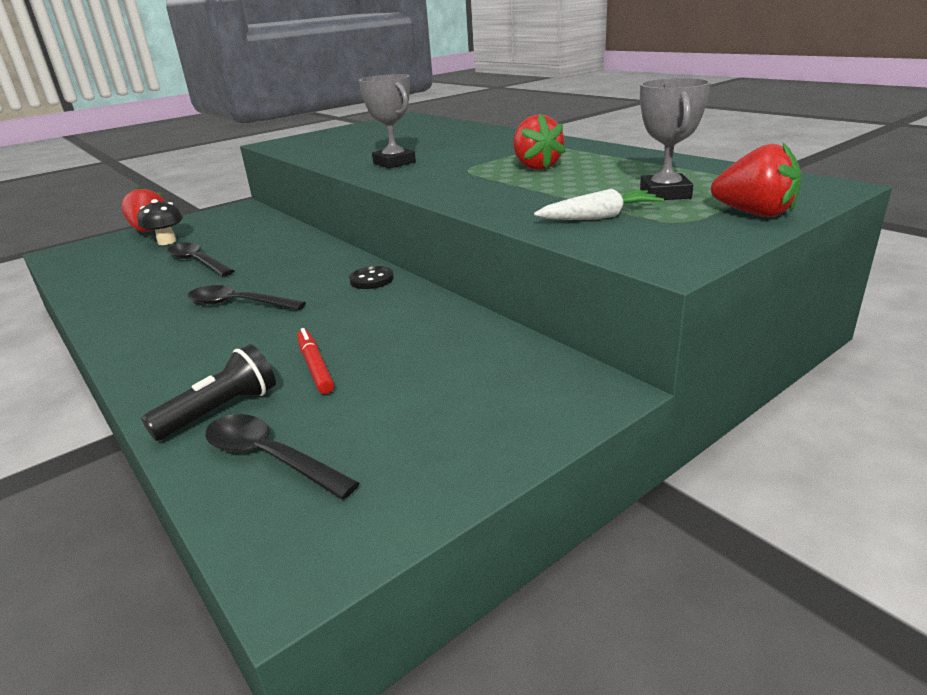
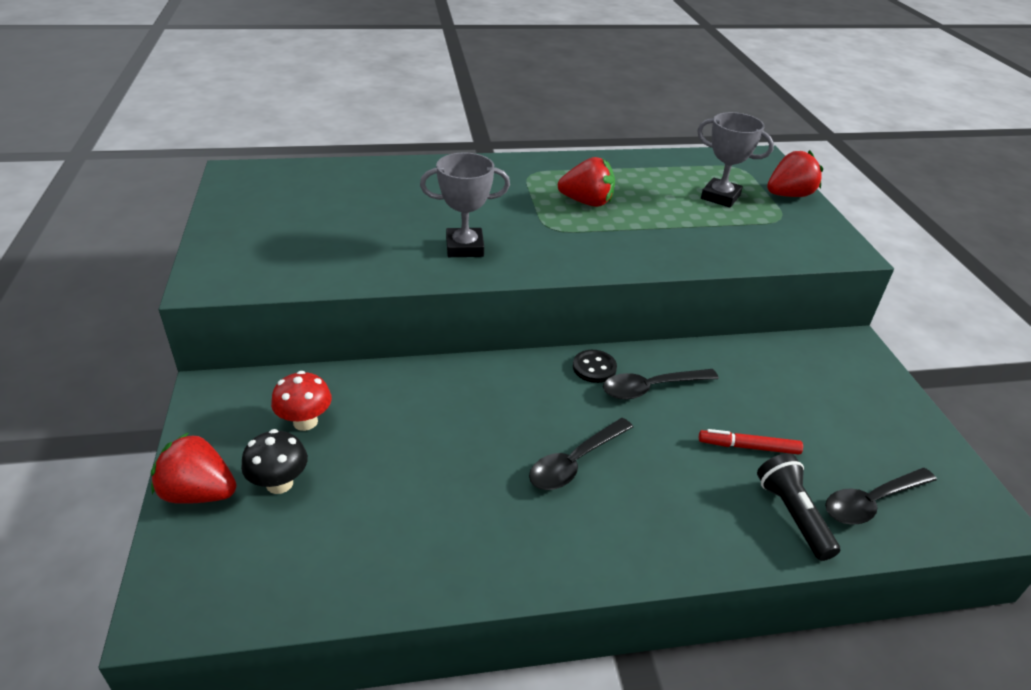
camera: 65 degrees left, 10 degrees up
(198, 262) = (406, 469): black spoon -> black spoon (651, 388)
(227, 230) = (305, 421): none -> red mushroom
(599, 217) = (747, 235): white carrot -> none

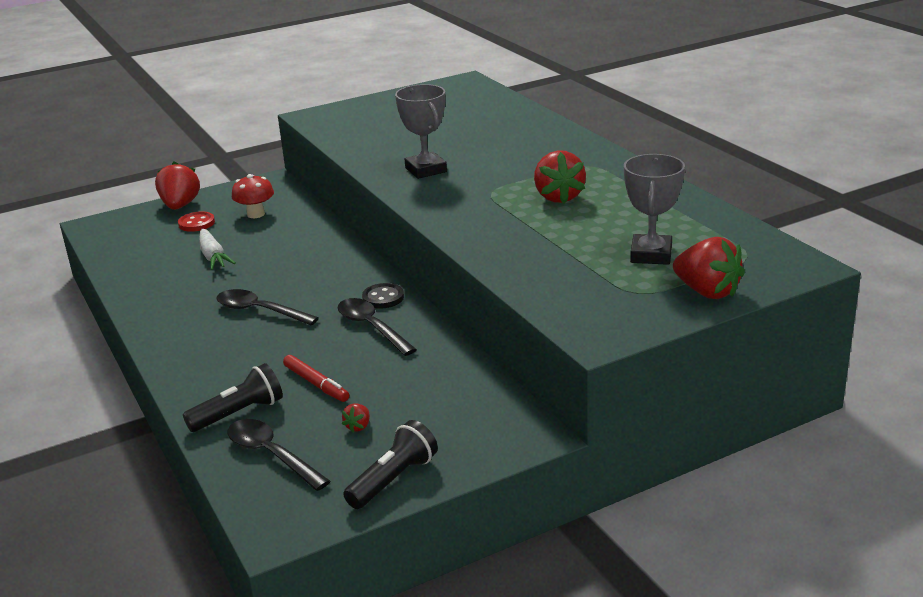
camera: 75 degrees right, 10 degrees down
(279, 483) = (196, 223): black mushroom -> red button
(401, 481) = (213, 257): none -> white carrot
(748, 447) = (316, 384): red marker -> red marker turned 150 degrees clockwise
(830, 434) = (358, 426): none -> red strawberry
(914, 431) = (393, 480): none -> black flashlight

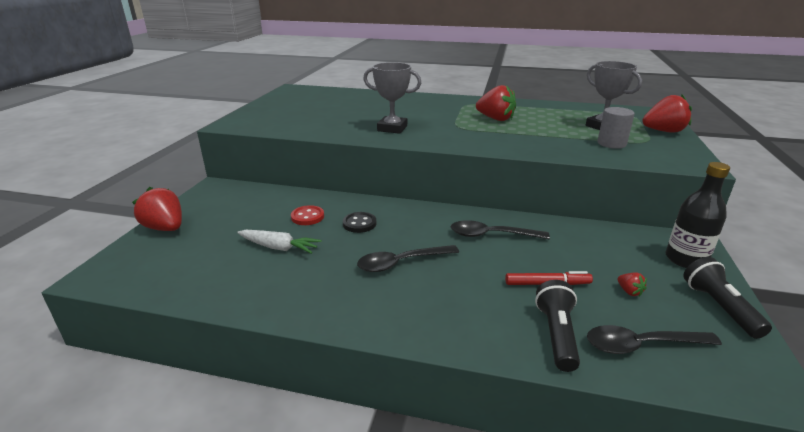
camera: 50 degrees left, 0 degrees up
(196, 223) = (210, 233): red button -> red button (307, 217)
(256, 214) = (250, 209): red mushroom -> none
(383, 298) = (456, 217): black button -> black button (359, 223)
(477, 440) = (685, 259): none -> black bottle
(587, 277) = (611, 143): none -> grey cylinder

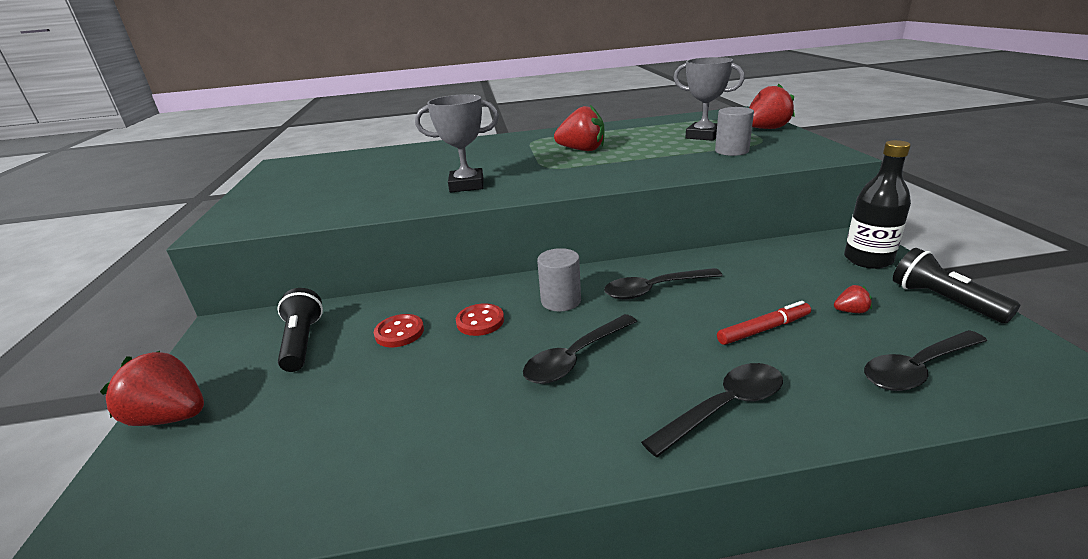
camera: 20 degrees left, 0 degrees up
(279, 247) = (387, 389): white carrot -> none
(359, 223) = (480, 321): black button -> red button
(420, 225) = (561, 301): none -> grey cylinder
(471, 322) = (723, 408): none -> black spoon
(556, 335) = (827, 388): black flashlight -> black flashlight (302, 342)
(629, 291) = (850, 311): red strawberry -> red strawberry turned 45 degrees counterclockwise

